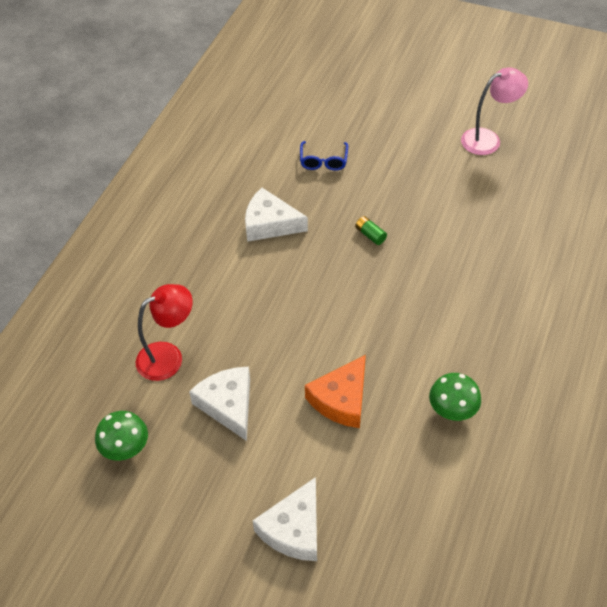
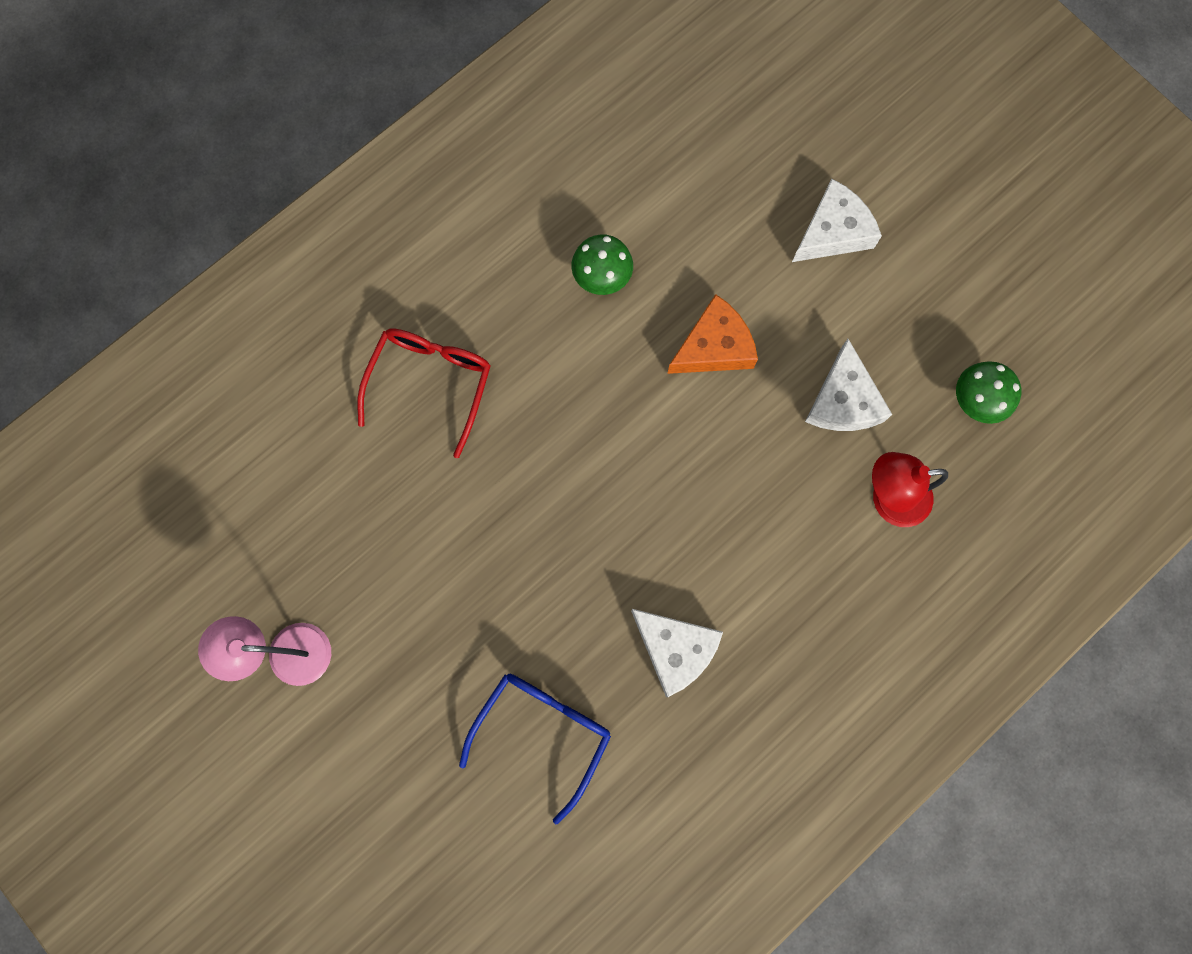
camera: 155 degrees left, 25 degrees up
(323, 161) = (542, 732): blue glasses -> blue glasses, size x1.63
(370, 235) = (553, 561): green battery -> none
(517, 293) = (430, 384): none -> red glasses

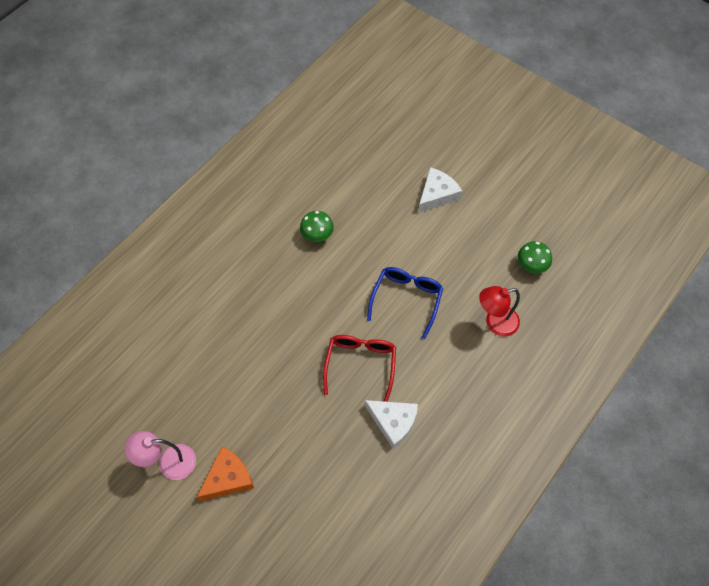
camera: 10 degrees left, 15 degrees down
(430, 384) = (231, 304): red glasses -> red glasses (360, 364)
(542, 732) = (326, 481): blue glasses -> blue glasses (406, 299)
(714, 346) = (384, 261): orange cheese -> orange cheese (228, 478)
(843, 400) = (460, 277): white cheese -> none

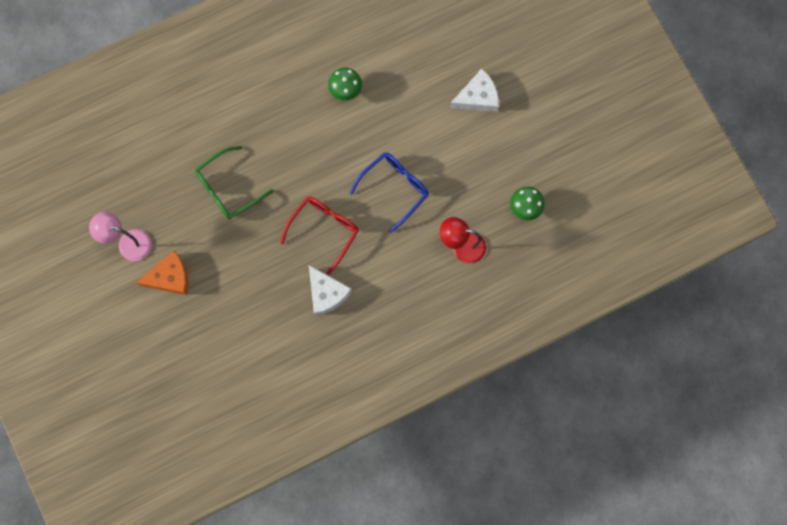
camera: 25 degrees right, 15 degrees up
(248, 366) = (228, 188): none -> green glasses

